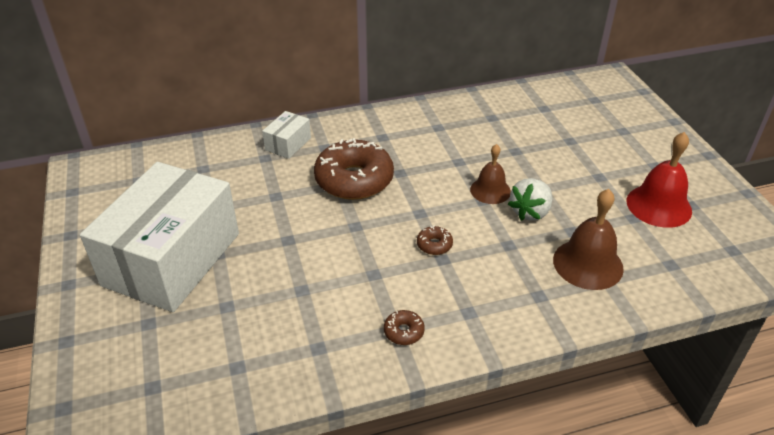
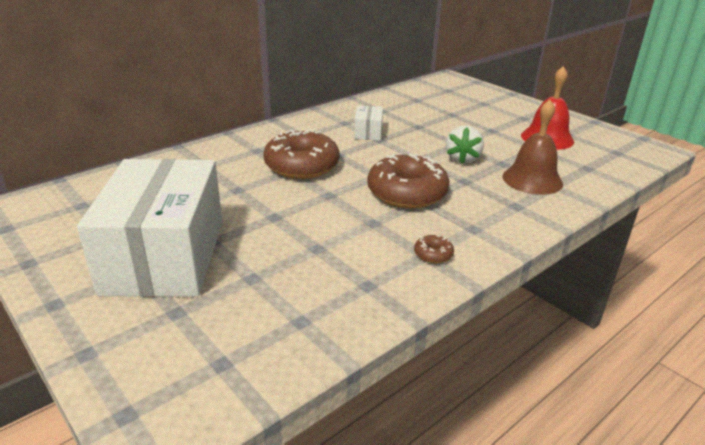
camera: 25 degrees left, 10 degrees down
(288, 144) = (220, 153): white box -> white box (368, 132)
(434, 245) = (407, 193): brown donut -> brown donut, size x2.41
(490, 190) = (420, 152): brown bell -> none

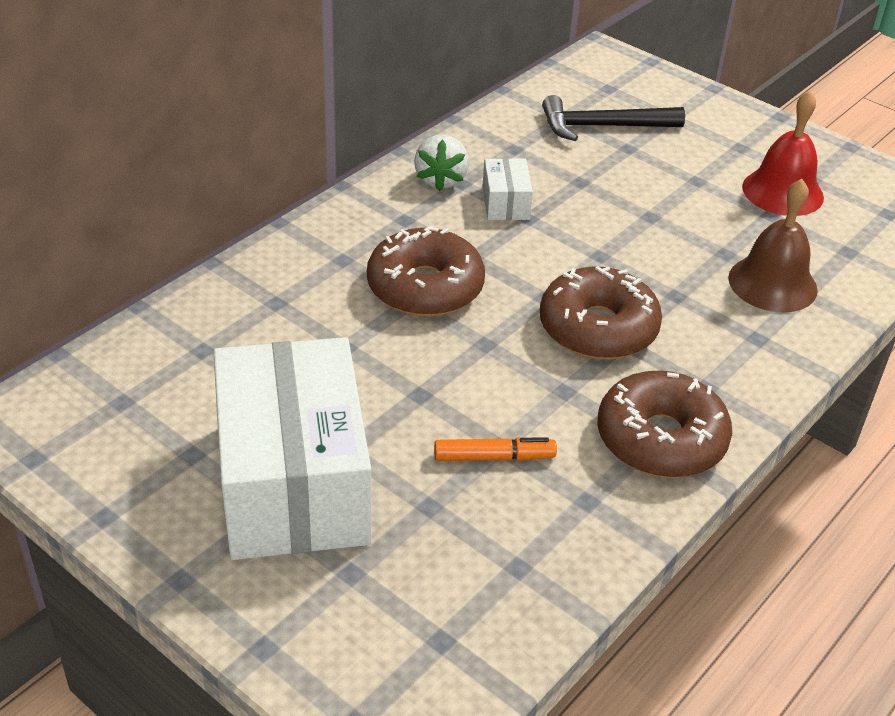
camera: 10 degrees left, 10 degrees up
(310, 254) = (493, 457): none -> orange marker
(433, 254) = (660, 439): brown donut -> brown donut, size x2.41
(439, 105) = (603, 127): none -> black hammer
(462, 159) = (663, 249): white strawberry -> white strawberry (441, 180)

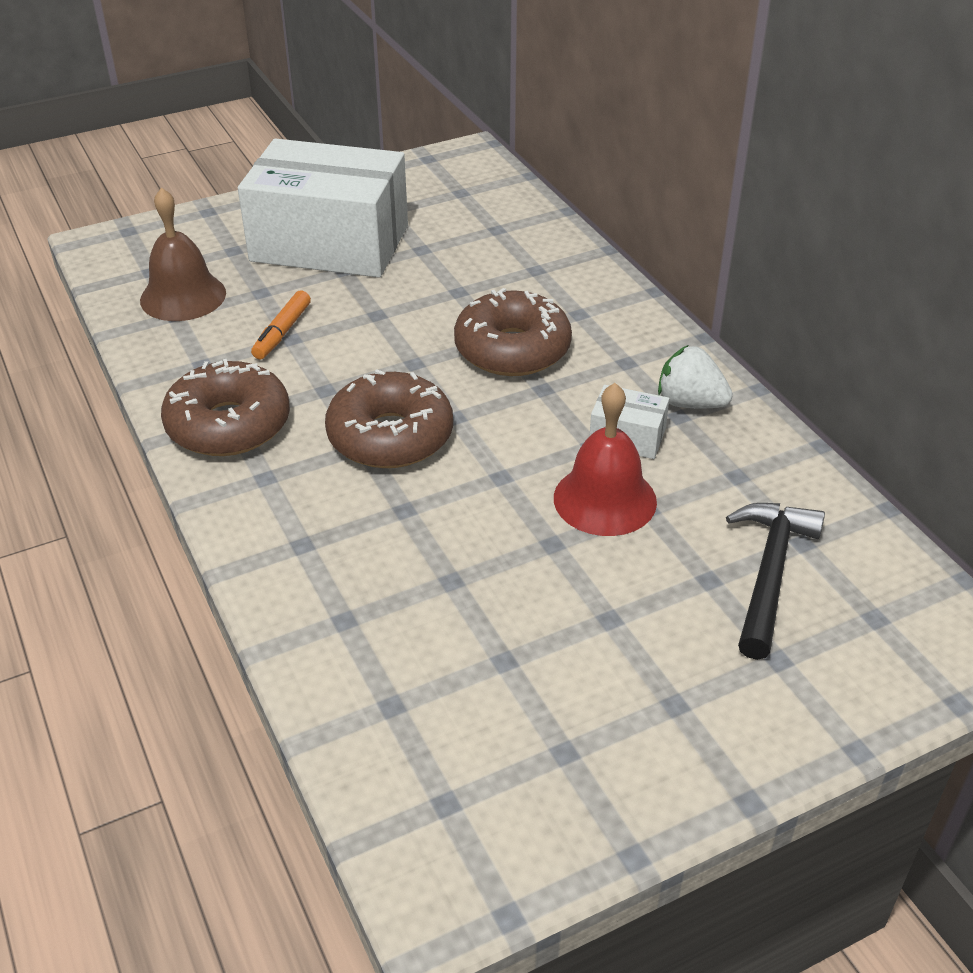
camera: 115 degrees right, 0 degrees up
(772, 283) = (376, 598): brown bell -> brown bell (183, 296)
(782, 192) = (548, 700): red bell -> red bell (605, 499)

